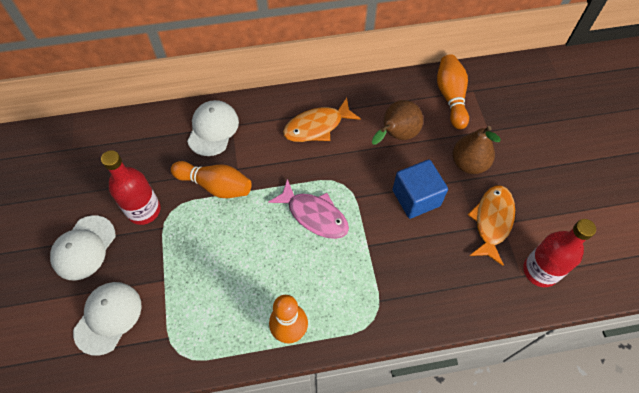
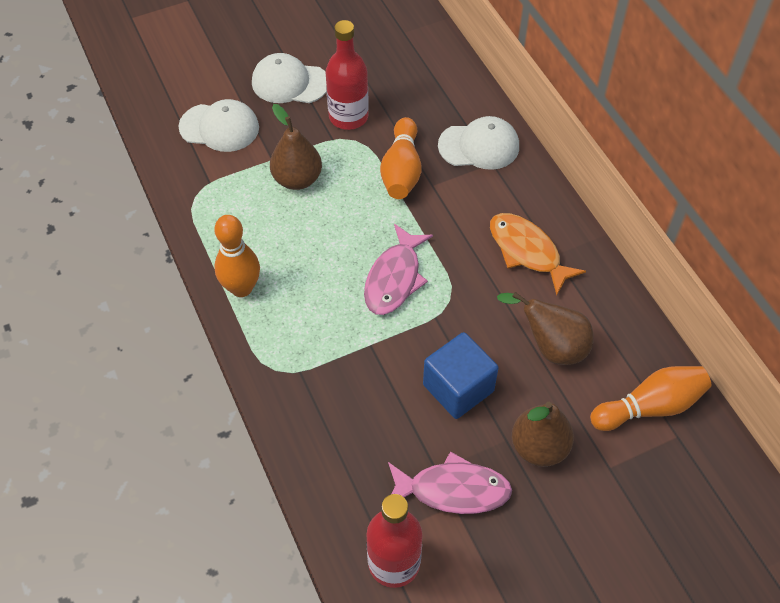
camera: 75 degrees right, 5 degrees down
(194, 264) = (297, 179): none -> brown pear
(492, 221) = (453, 490): orange fish -> pink fish

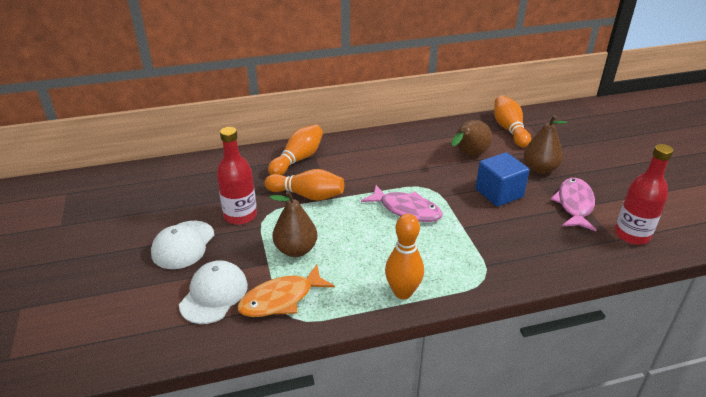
camera: 80 degrees left, 20 degrees down
(479, 146) = (298, 159): white cap -> orange bowling pin
(527, 251) = (394, 153): orange fish -> orange fish (281, 299)

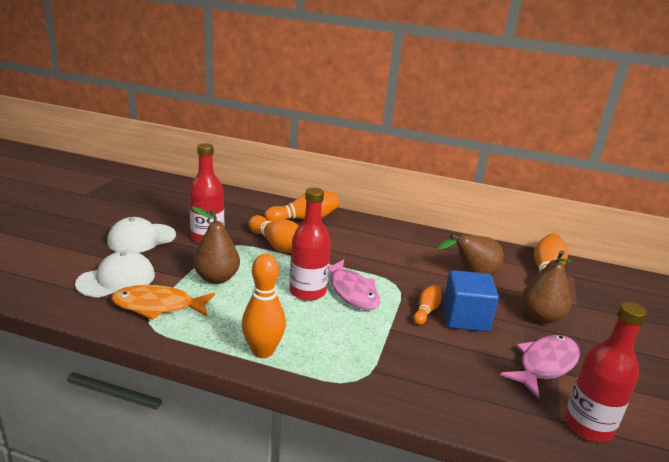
camera: 30 degrees right, 10 degrees down
(377, 226) = (307, 292): none -> red bottle
(470, 200) = (426, 311): none -> orange bowling pin

